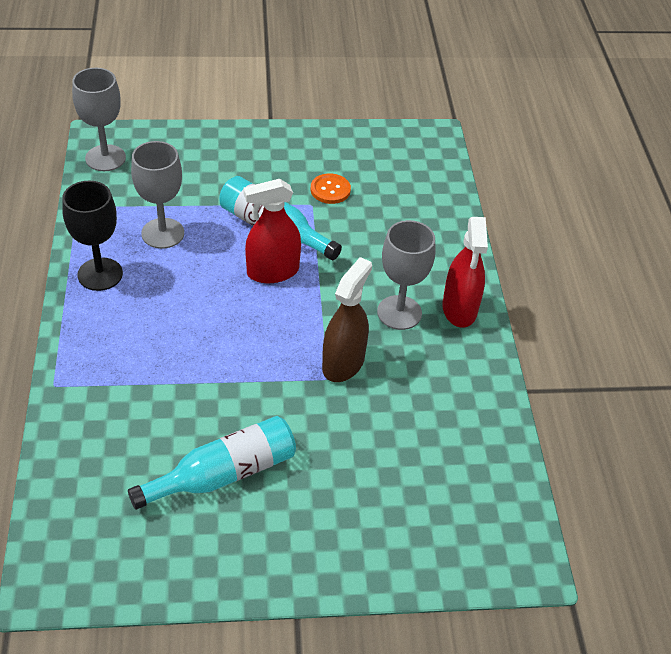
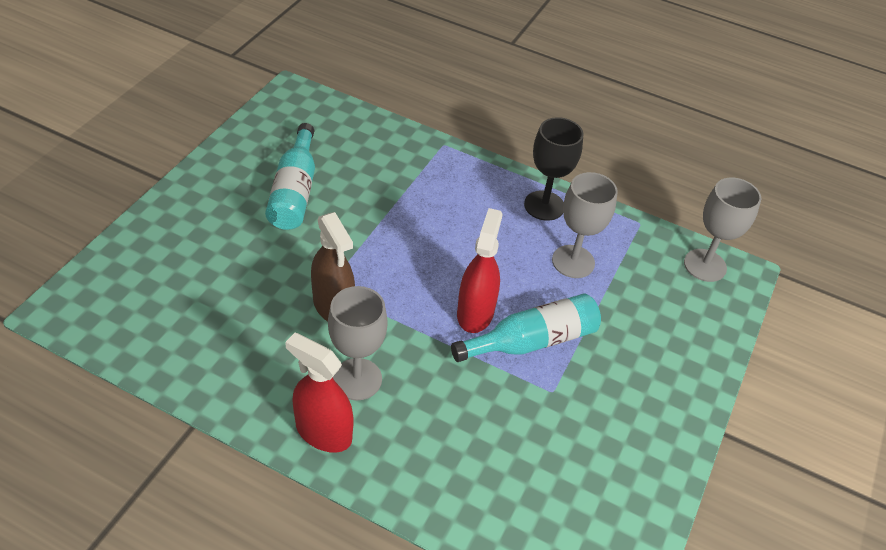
camera: 120 degrees right, 0 degrees up
(330, 190) = (567, 420): orange button -> none

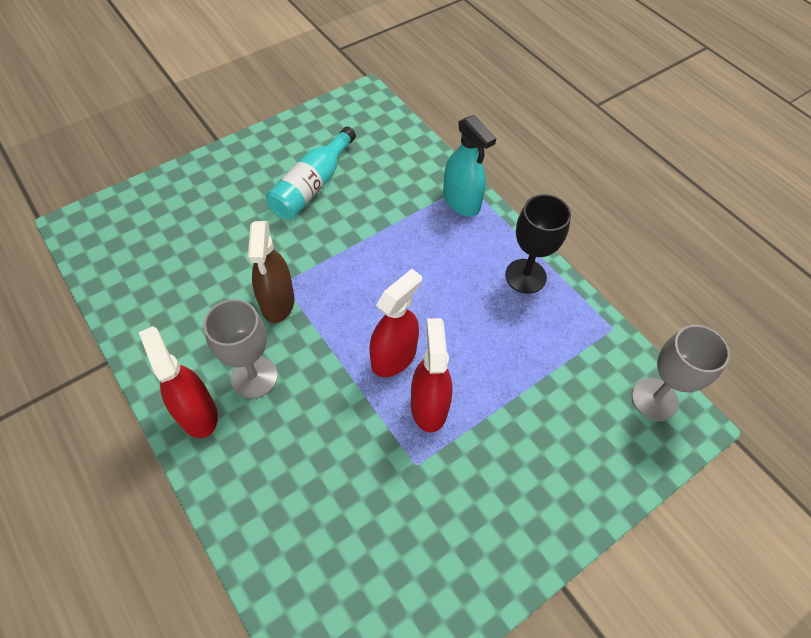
camera: 30 degrees right, 10 degrees up
(447, 161) = (461, 202): none -> turquoise spray bottle
(532, 341) = (429, 406): turquoise bottle -> red spray bottle
(573, 261) = (518, 342): grey goblet -> none

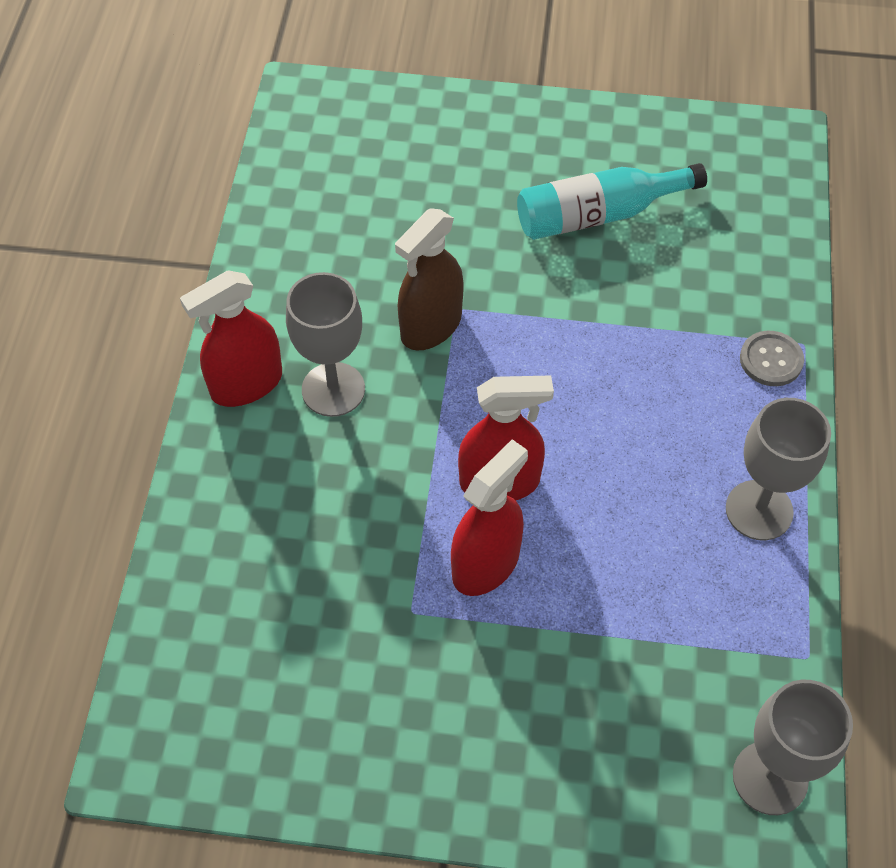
camera: 45 degrees right, 0 degrees up
(197, 413) = (246, 384): red spray bottle -> red spray bottle turned 135 degrees counterclockwise
(461, 202) = (771, 360): turquoise spray bottle -> grey button
(525, 276) = (759, 510): black goblet -> grey goblet

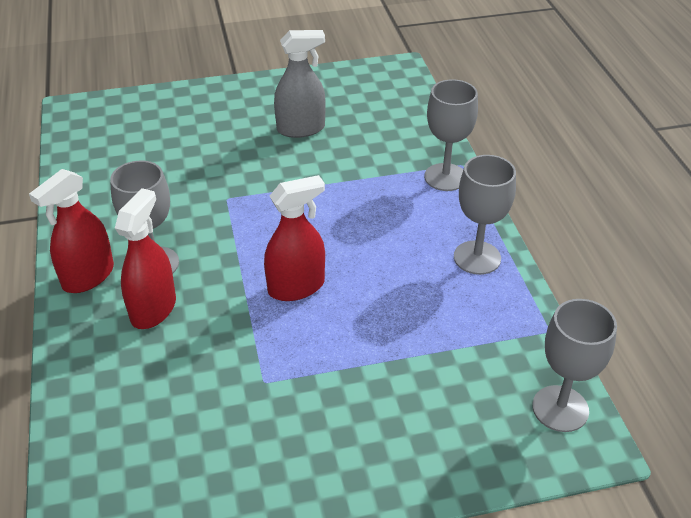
camera: 20 degrees left, 15 degrees down
(431, 326) = (212, 211): brown spray bottle -> none
(486, 564) = (306, 337): red spray bottle -> red spray bottle (153, 309)
(598, 214) = (301, 129): turquoise bottle -> grey spray bottle
(771, 360) = (445, 177): grey button -> grey goblet

